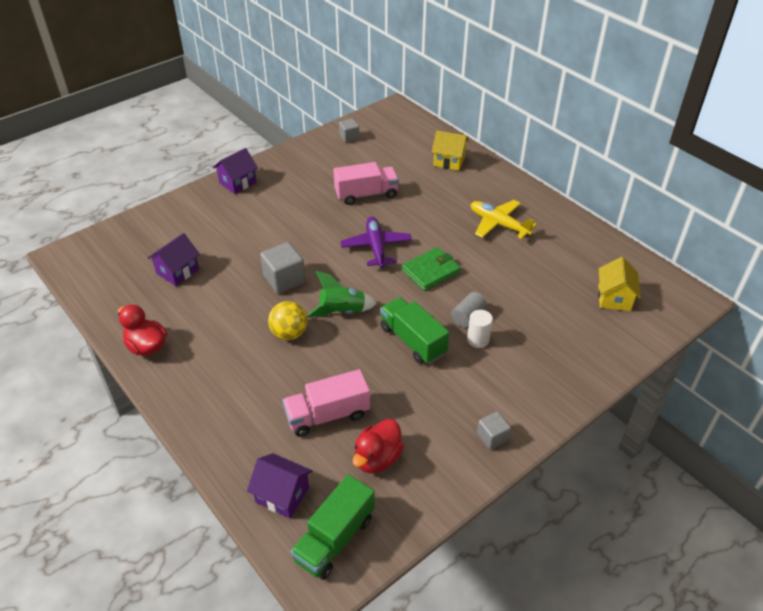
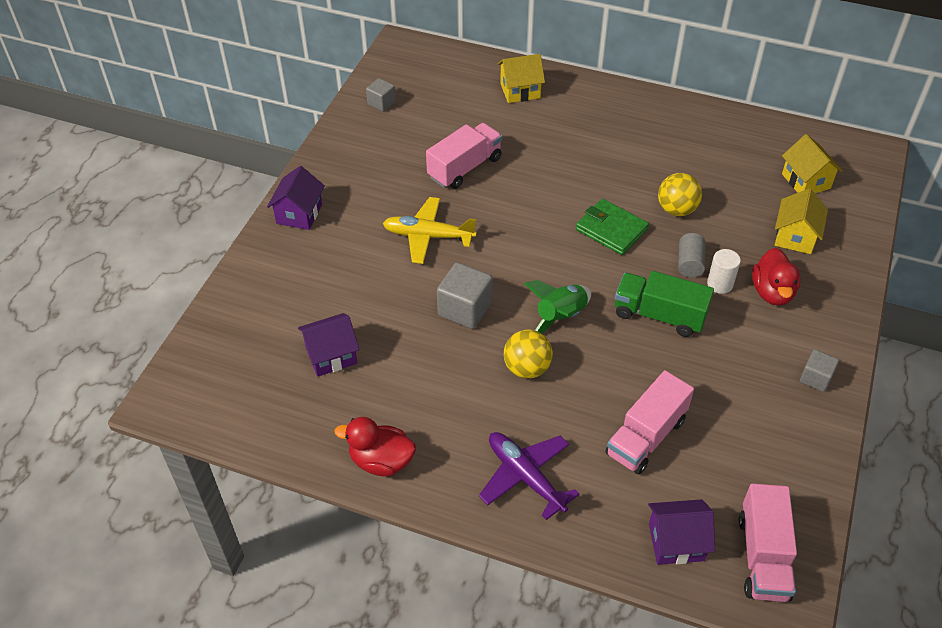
camera: 30 degrees left, 5 degrees up
(177, 271) = (331, 355): purple house -> purple house turned 60 degrees clockwise
(334, 539) = (763, 556): green truck -> pink truck
(376, 247) = (530, 226): purple plane -> purple plane (525, 476)
(377, 458) = (732, 455): red duck -> red duck (772, 292)
(431, 271) = (611, 229): green wallet -> green wallet turned 75 degrees counterclockwise
(491, 277) = (676, 209): none -> yellow ball
(498, 224) = (633, 146): yellow plane -> yellow plane (428, 236)
(569, 332) = (795, 237): none -> yellow house

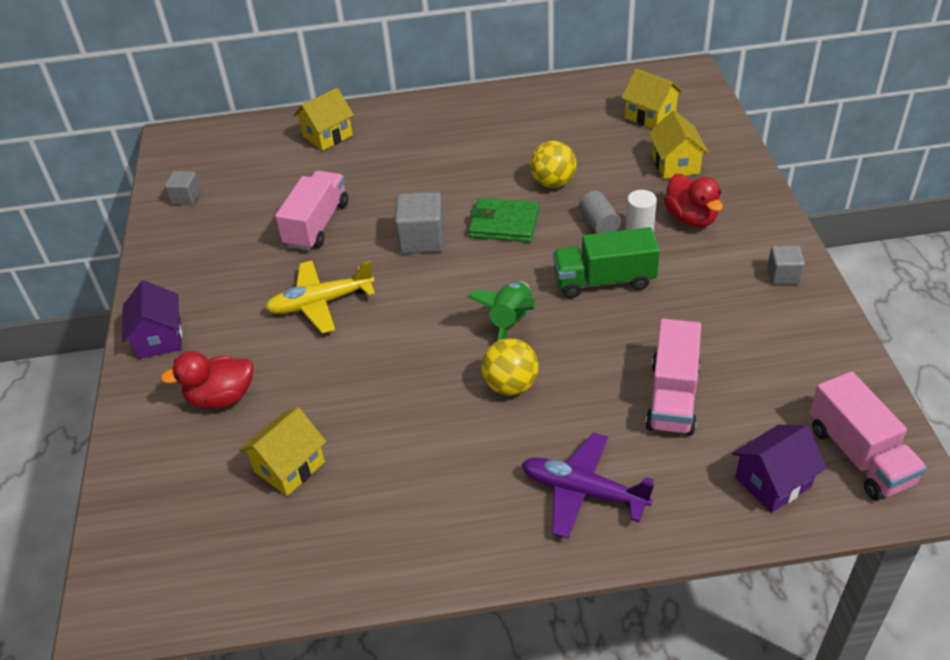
camera: 25 degrees left, 5 degrees down
(331, 355) = (289, 467): purple house -> yellow house
(381, 461) = (418, 551): red duck -> red duck (221, 397)
(465, 309) = (407, 356): grey cube -> grey cube (422, 240)

